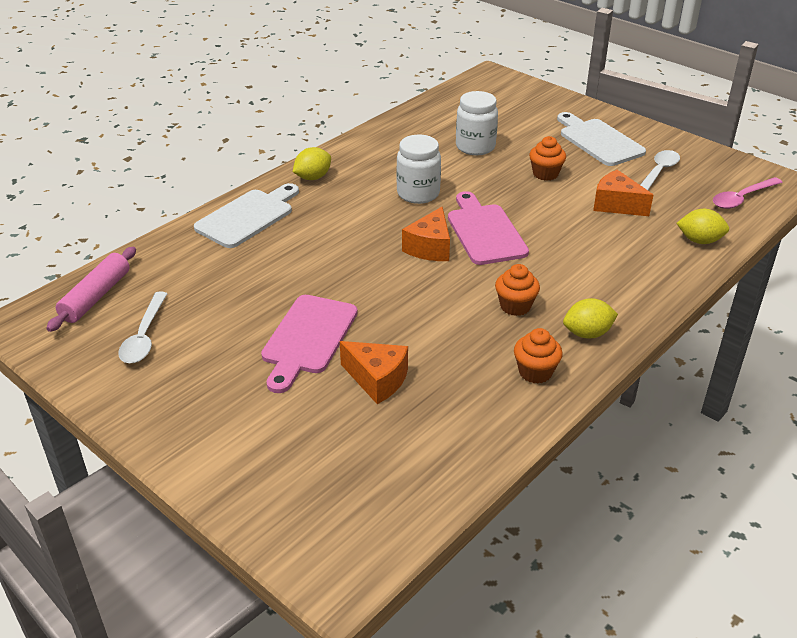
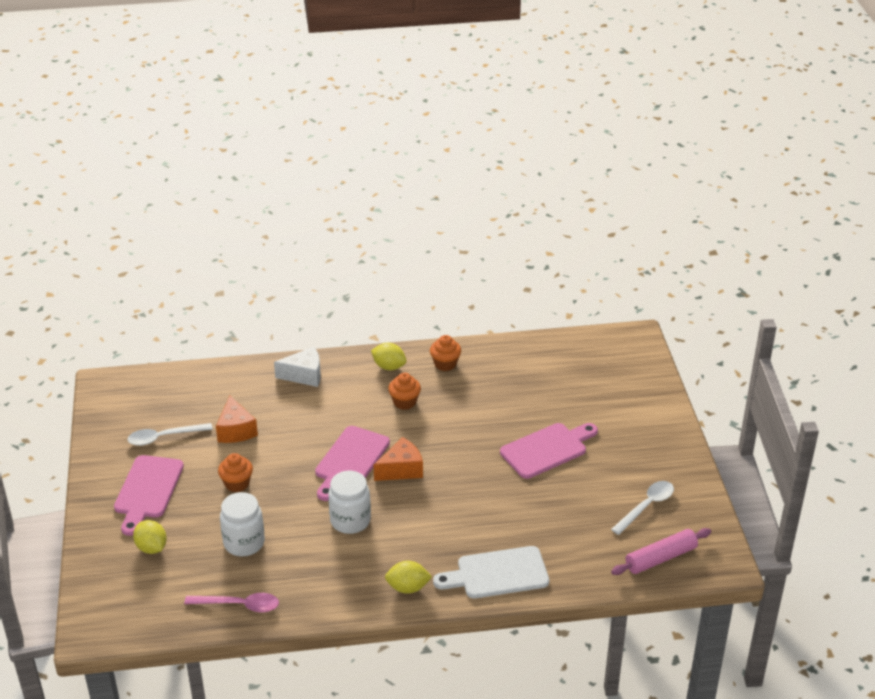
camera: 140 degrees left, 0 degrees up
(377, 380) = (532, 405): orange cheese -> none
(598, 141) = (148, 490): white cutting board -> pink cutting board
(649, 278) = (304, 375): none -> white cheese
(699, 241) = (234, 378): yellow lemon -> yellow lemon (151, 547)
(742, 198) = (152, 388): pink spoon -> pink spoon (239, 605)

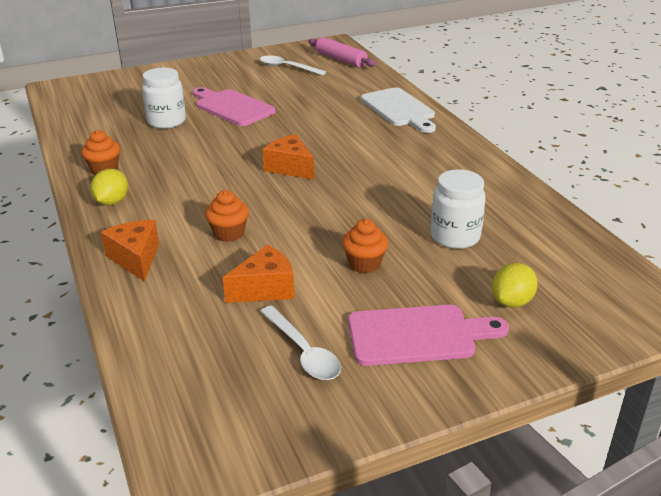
camera: 105 degrees left, 5 degrees down
(239, 605) = (541, 220): pink spoon -> none
(304, 375) = (136, 258): white cheese -> orange cheese
(350, 461) = (289, 197): pink cutting board -> none
(350, 521) = (380, 182): white jar -> white jar (167, 121)
(404, 402) = (178, 182): orange cupcake -> orange cupcake (229, 233)
(408, 587) = (445, 142): yellow lemon -> none

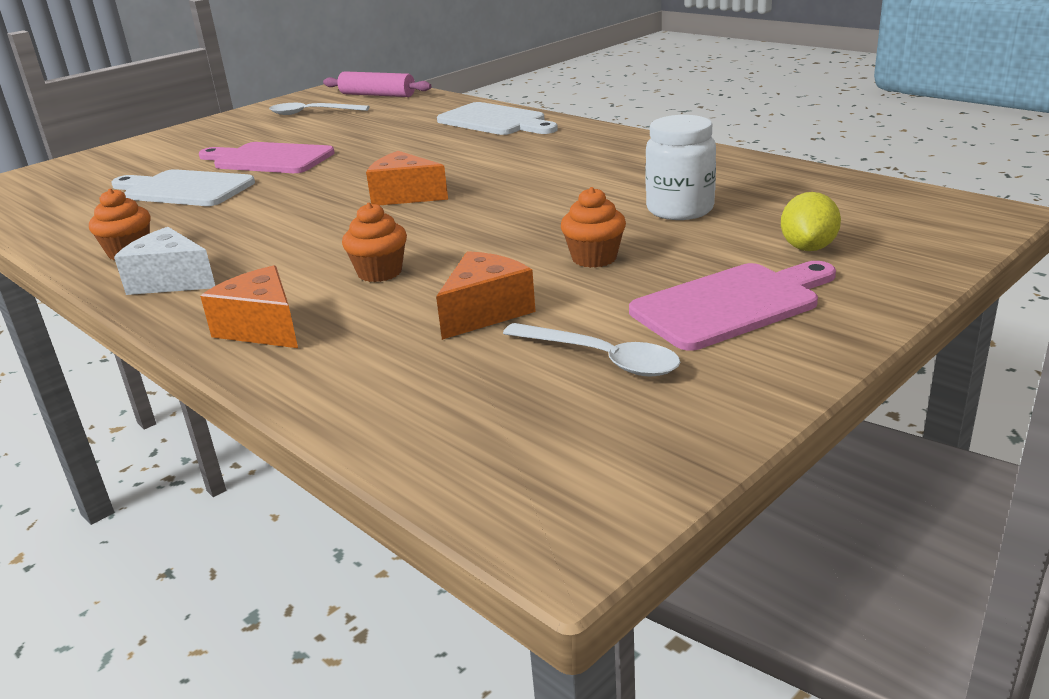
camera: 20 degrees left, 5 degrees down
(112, 202) = (171, 281): yellow lemon -> white cheese
(167, 121) = (184, 189): white jar -> white cutting board

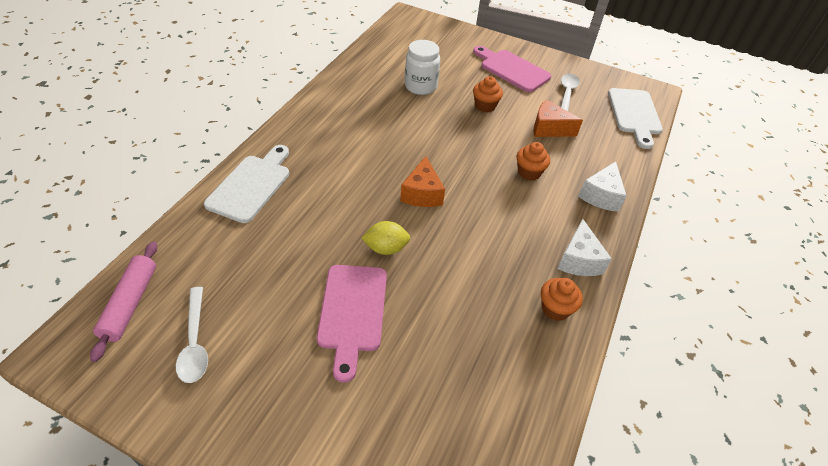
camera: 115 degrees left, 20 degrees up
(184, 189) = (435, 343): white cutting board -> white cutting board (634, 114)
(262, 328) = (601, 195): orange cheese -> white cheese
(808, 248) = (454, 53): yellow lemon -> yellow lemon (386, 248)

